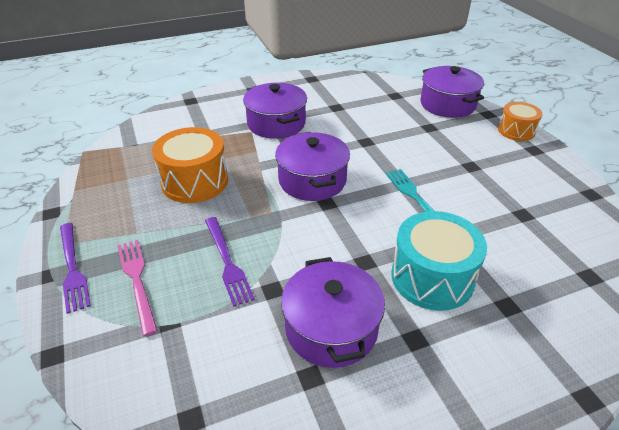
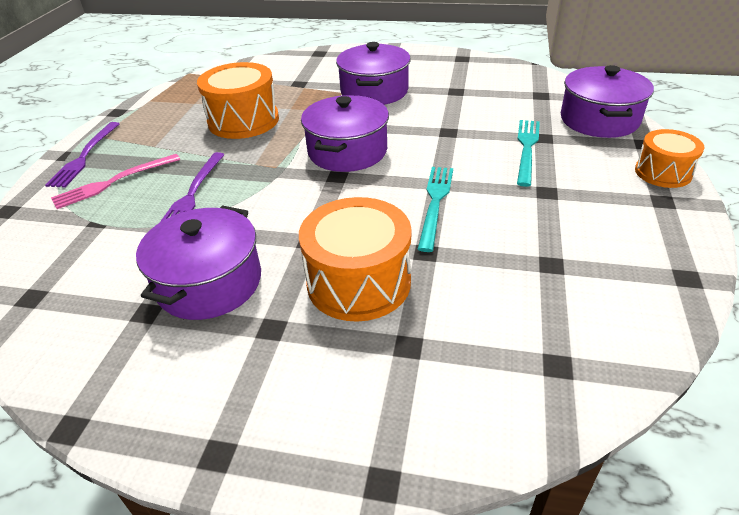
camera: 35 degrees right, 0 degrees up
(137, 281) = (113, 182): pink fork -> pink fork turned 135 degrees counterclockwise
(428, 139) = (527, 149): none -> turquoise fork
(432, 277) = (358, 282): turquoise drum -> orange drum

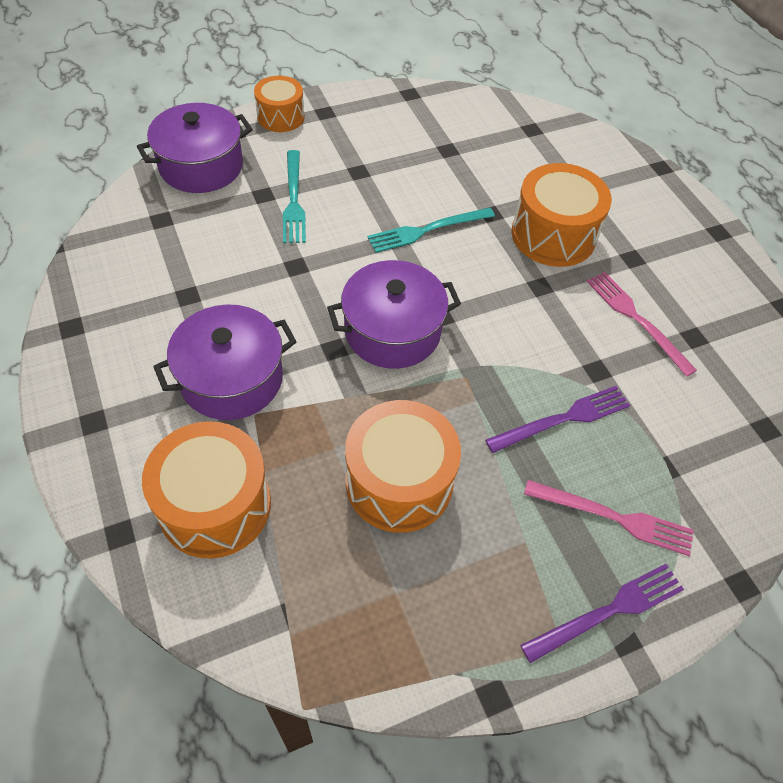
camera: 130 degrees left, 15 degrees up
(209, 283) = (636, 319): purple pot -> pink fork
(303, 73) = (215, 505): none -> orange drum
(527, 149) = (293, 200): turquoise fork -> turquoise fork turned 75 degrees counterclockwise

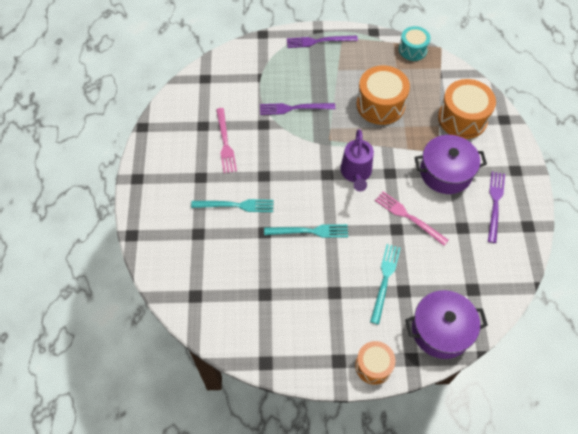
camera: 155 degrees left, 5 degrees up
(132, 348) = (495, 204): none -> purple fork
(374, 670) = (412, 50): none -> turquoise drum
(392, 331) = (356, 174): purple pot -> purple watering can
(553, 235) = (236, 205): orange drum -> turquoise fork
(614, 518) = (296, 67): pink fork -> pink fork (408, 217)

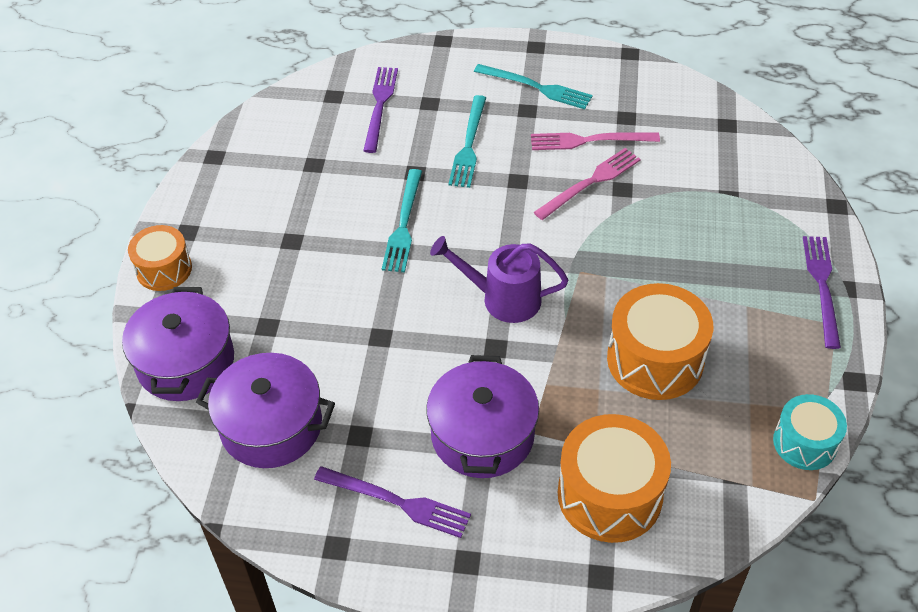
camera: 100 degrees right, 10 degrees down
(294, 108) = (655, 231): purple fork -> purple fork (380, 106)
(385, 280) = (293, 305): turquoise fork -> turquoise fork (536, 87)
(408, 217) = (399, 358): pink fork -> pink fork (590, 182)
(469, 272) = (271, 426): none -> purple pot

